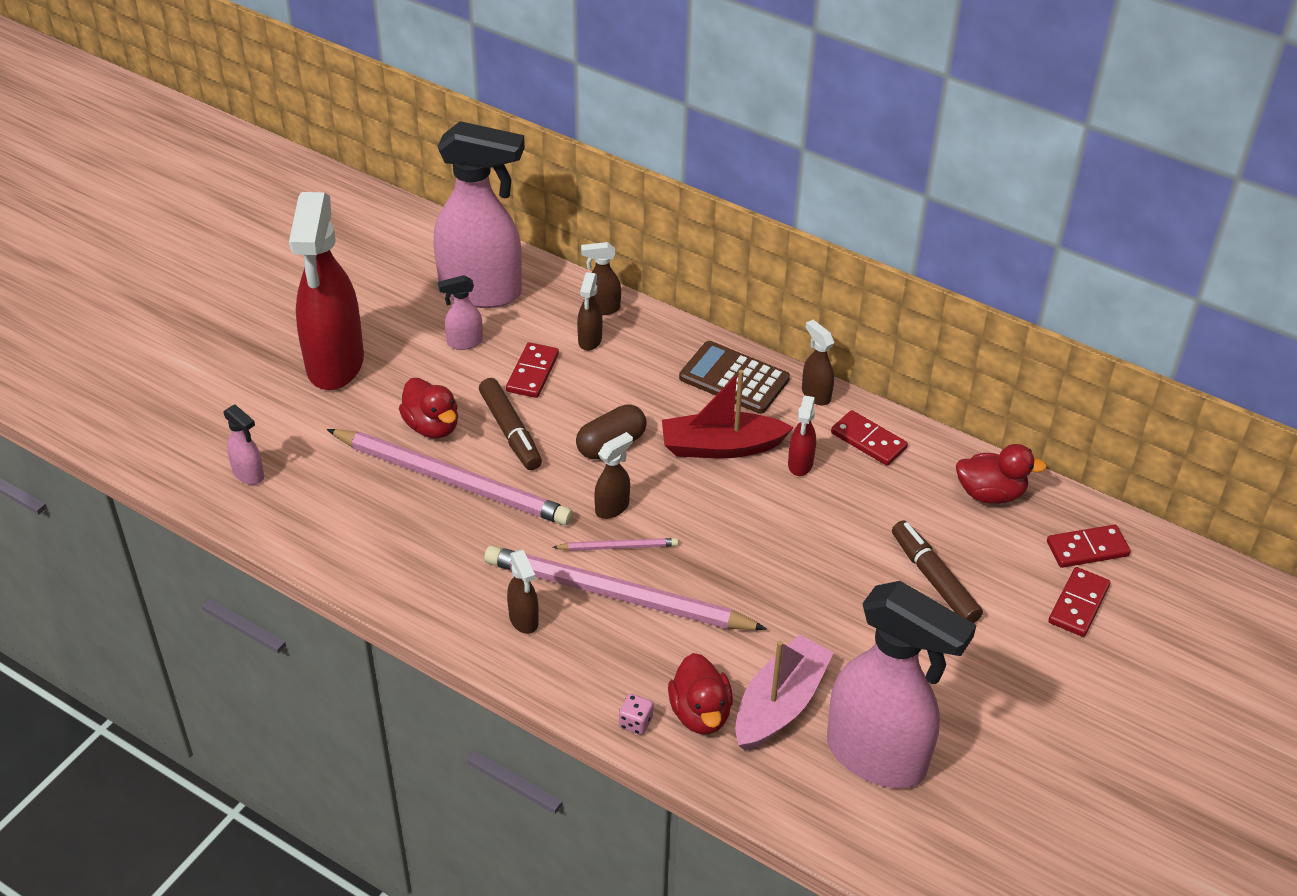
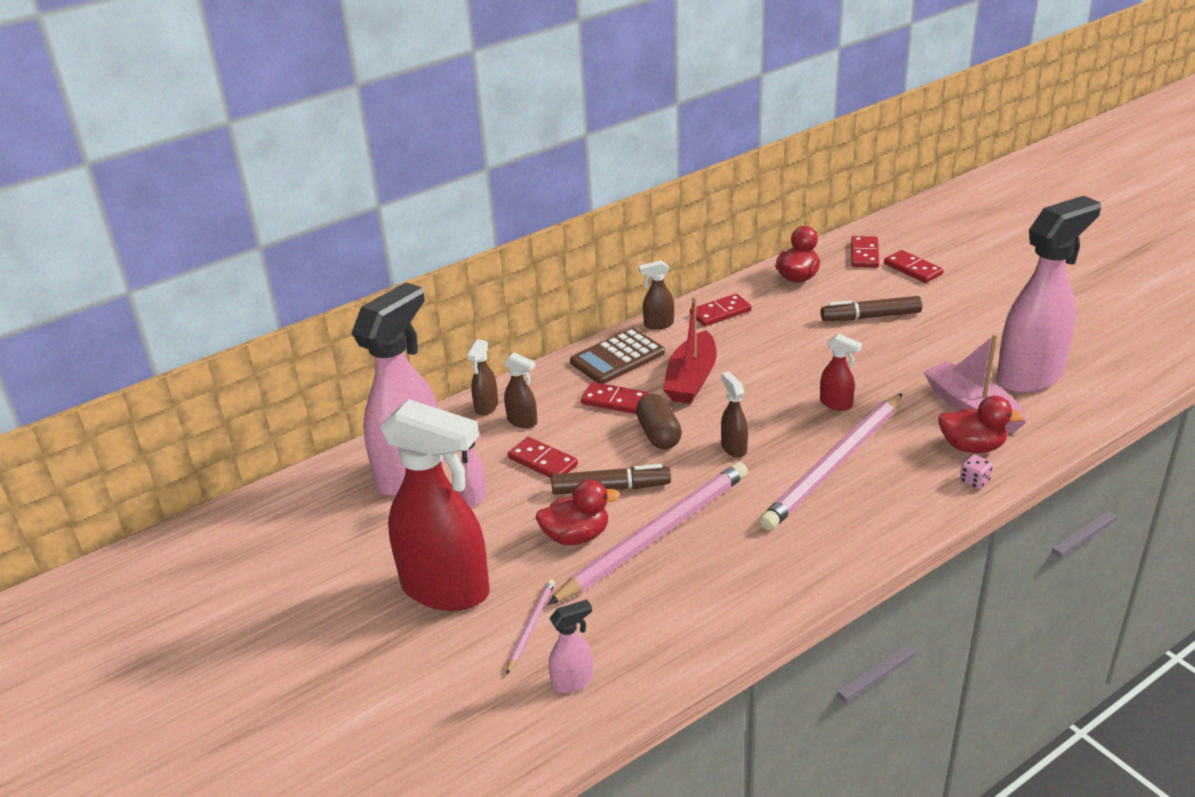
camera: 65 degrees left, 10 degrees down
(524, 620) = (845, 521): brown spray bottle -> none
(617, 547) = (780, 454): pink pencil -> pink pencil (531, 627)
(654, 397) = (615, 401): none -> red domino
(800, 464) = (730, 347): red spray bottle -> red spray bottle (836, 404)

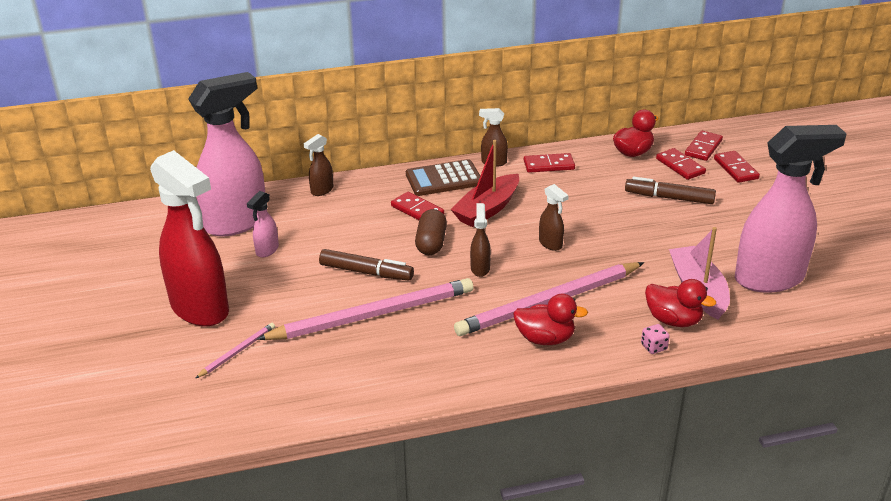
camera: 20 degrees right, 0 degrees up
(522, 421) = (339, 207): brown spray bottle -> brown spray bottle (551, 244)
(543, 461) = (332, 240): red domino -> red domino (680, 166)
(573, 681) = (237, 398): pink spray bottle -> none
(576, 536) = (316, 299): red duck -> red duck (545, 339)
(836, 404) = (587, 257): red spray bottle -> none

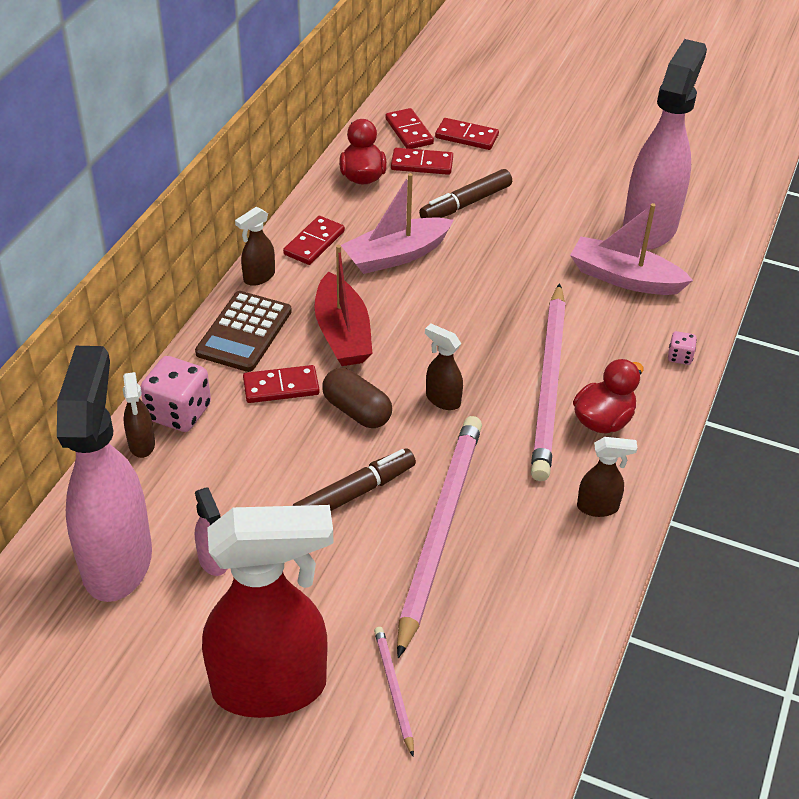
camera: 55 degrees left, 10 degrees up
(357, 189) = (179, 412): none -> pink dice
(551, 244) = (455, 325): brown spray bottle -> brown spray bottle (598, 507)
(581, 196) = (396, 255): none -> pink boat
(673, 320) = (653, 320): red duck -> none

